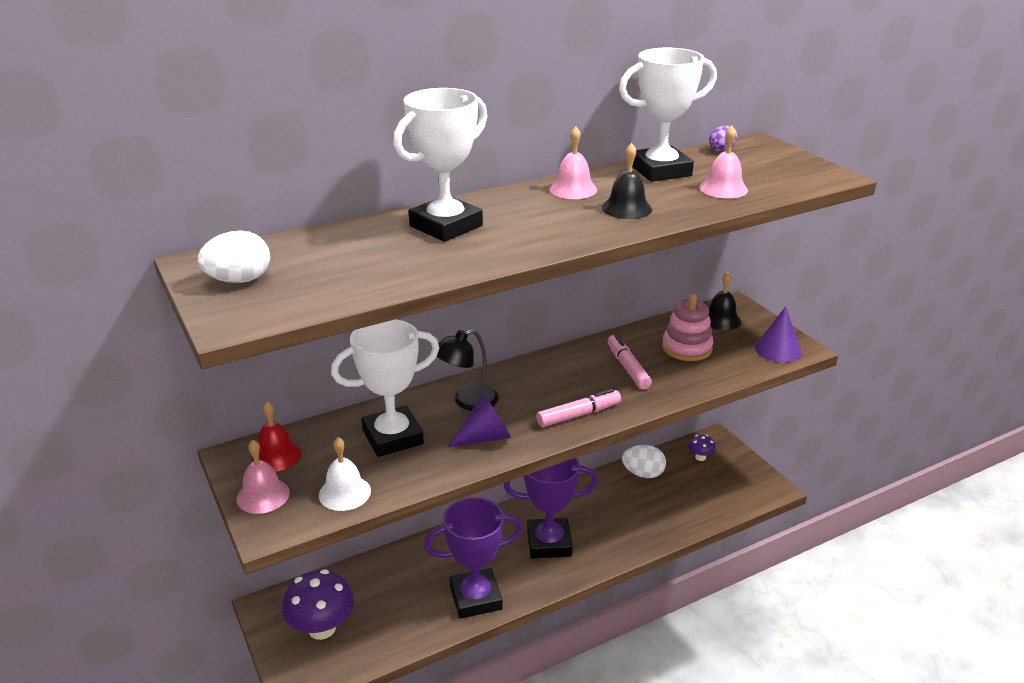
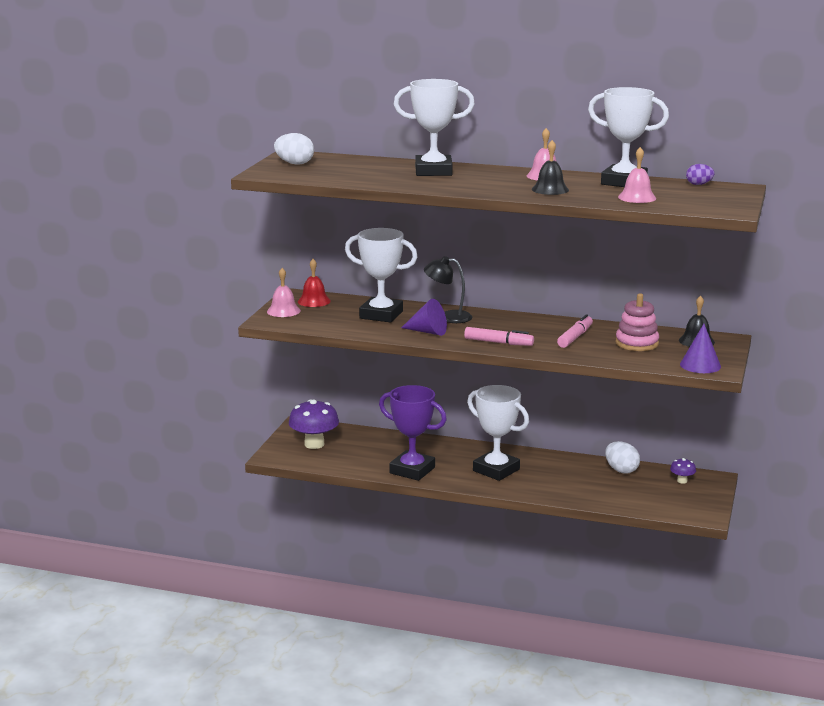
camera: 45 degrees right, 10 degrees down
(344, 493) = (320, 323): white bell -> none
(549, 543) = (496, 470): purple trophy -> white trophy

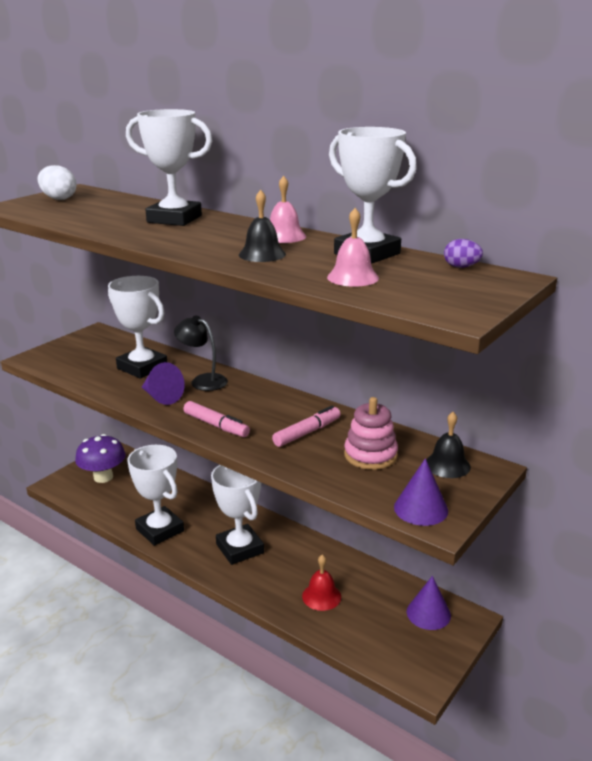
camera: 20 degrees right, 5 degrees up
(283, 311) = (62, 348): pink bell -> none
(314, 301) = (102, 341): red bell -> red bell (321, 596)
(412, 470) = (160, 530): purple trophy -> white trophy
(621, 470) = (369, 580): white egg -> none
(682, 481) = (428, 613): purple mushroom -> purple cone

